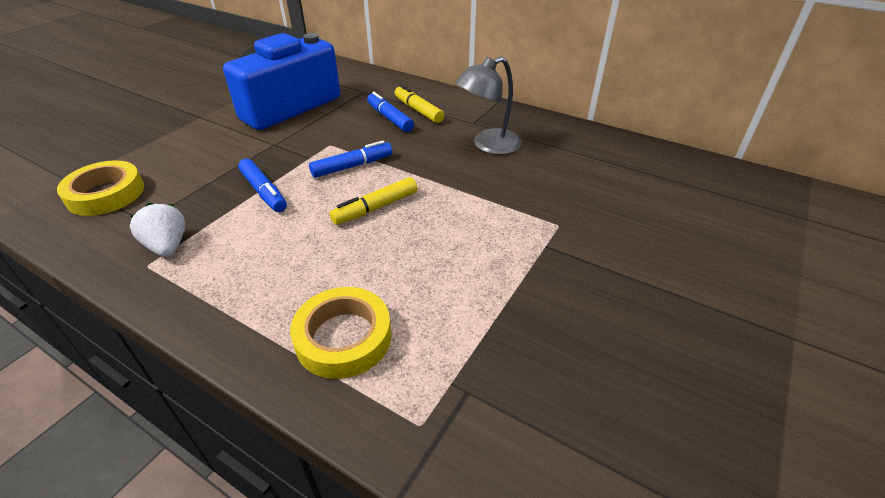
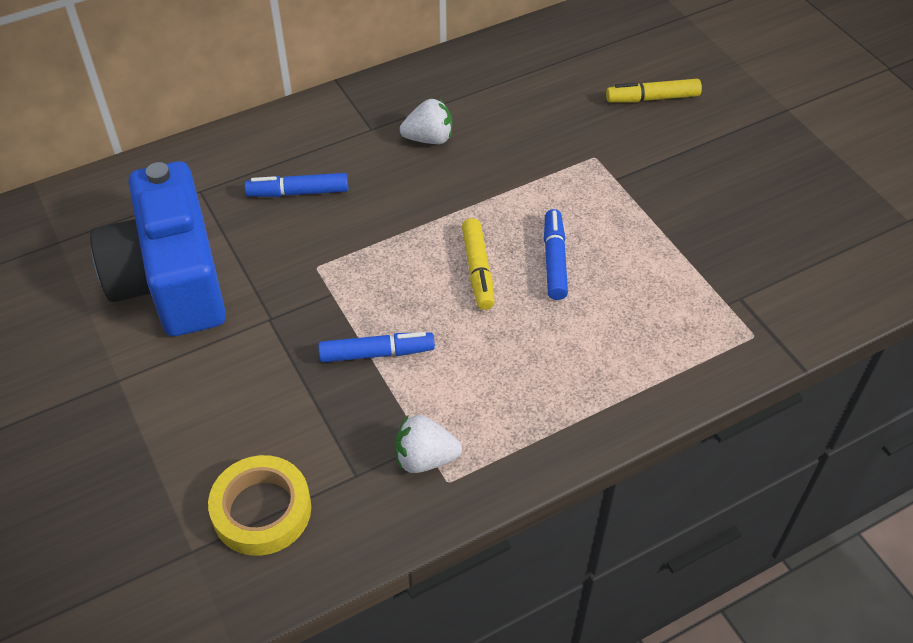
camera: 60 degrees left, 10 degrees up
(343, 337) = (645, 352): yellow tape -> none
(352, 166) = (382, 262): blue marker -> blue marker (554, 260)
(418, 110) = (301, 160): yellow marker -> yellow marker (652, 98)
(488, 145) = (429, 139): grey lamp -> white strawberry

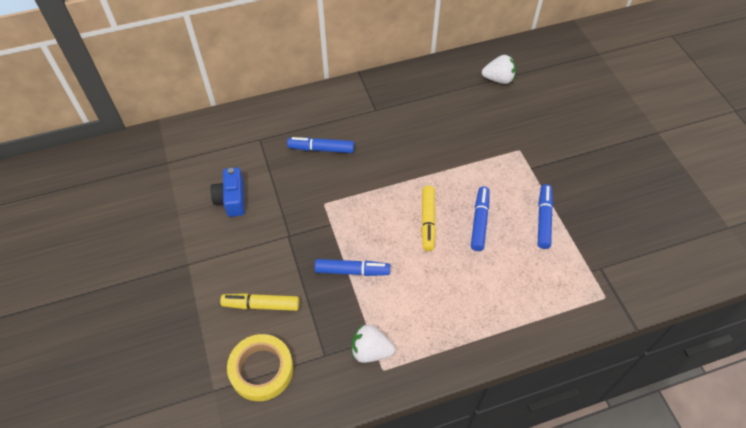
camera: 10 degrees right, 5 degrees up
(171, 280) = (231, 199): blue camera -> blue camera, size x0.44
(429, 139) = (412, 122): white strawberry -> white strawberry (498, 79)
(647, 245) = (543, 219): none -> blue marker
(652, 98) = (566, 112): yellow marker -> yellow marker (261, 305)

